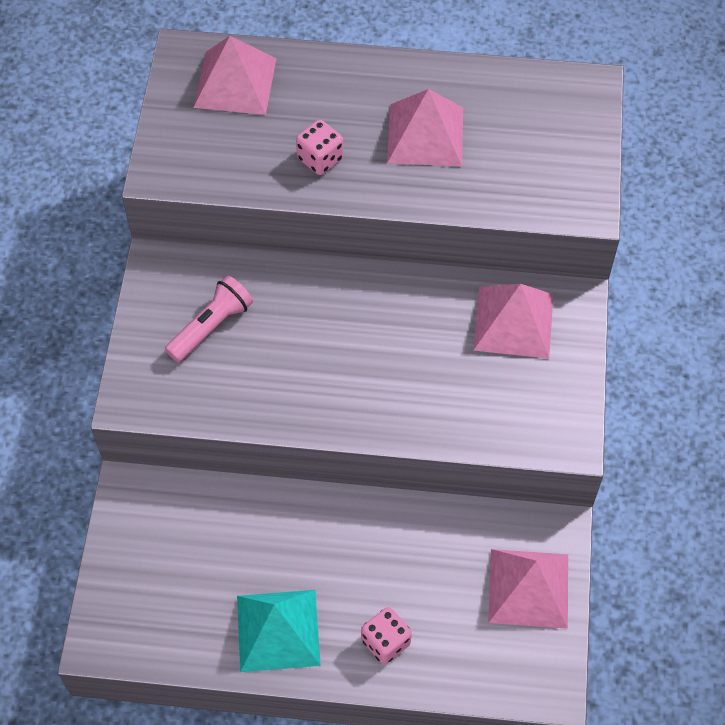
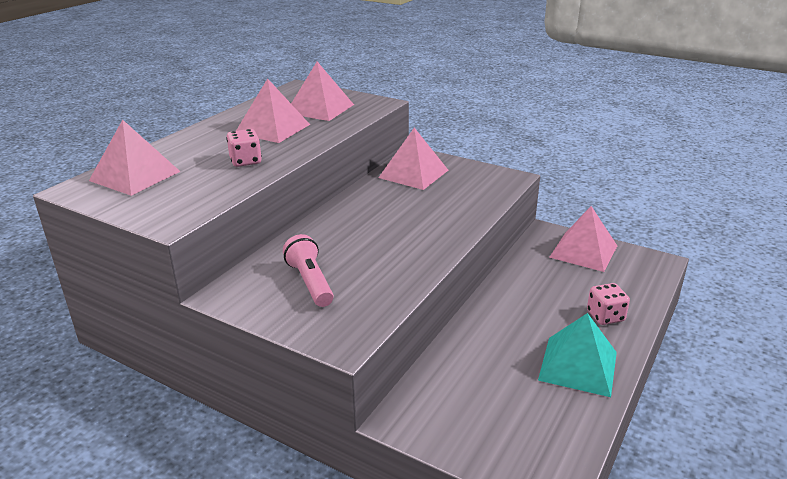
camera: 65 degrees left, 30 degrees down
(521, 151) = (320, 108): none -> pink pyramid

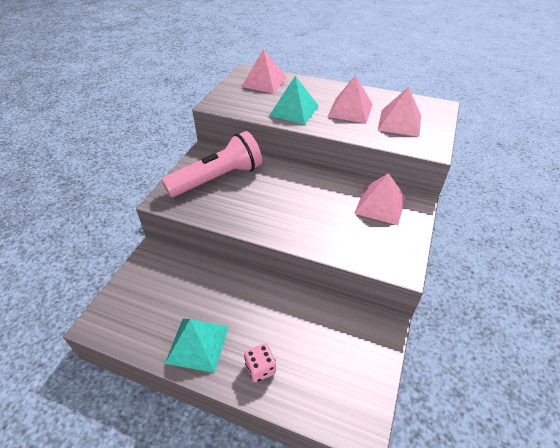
camera: 80 degrees right, 15 degrees up
(245, 161) = (294, 110): pink dice -> turquoise pyramid
(310, 282) = (218, 178): pink flashlight -> pink flashlight, size x1.85
(583, 251) = (361, 357): pink pyramid -> none

